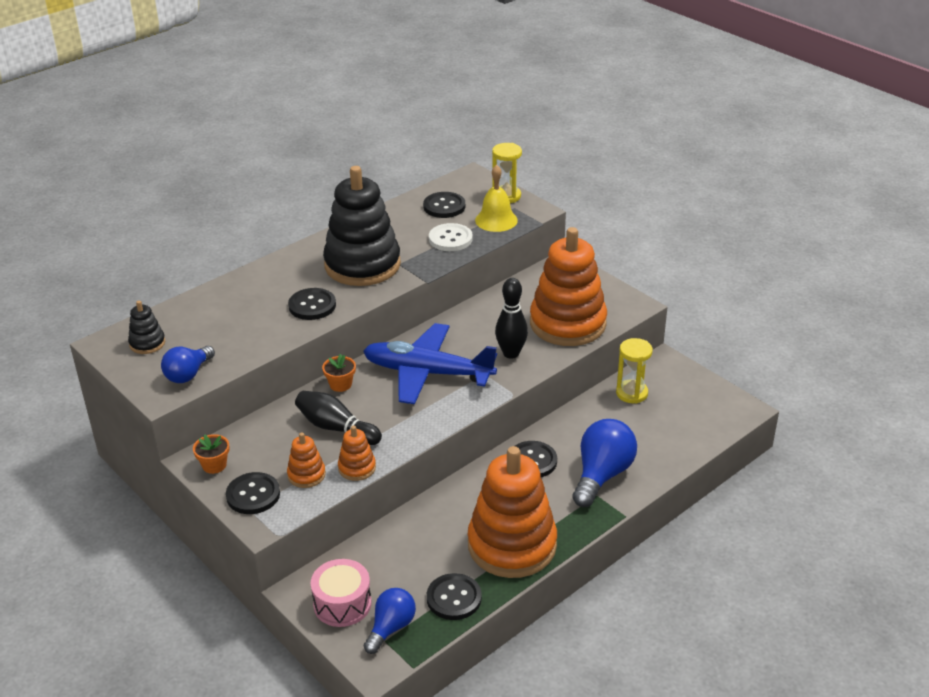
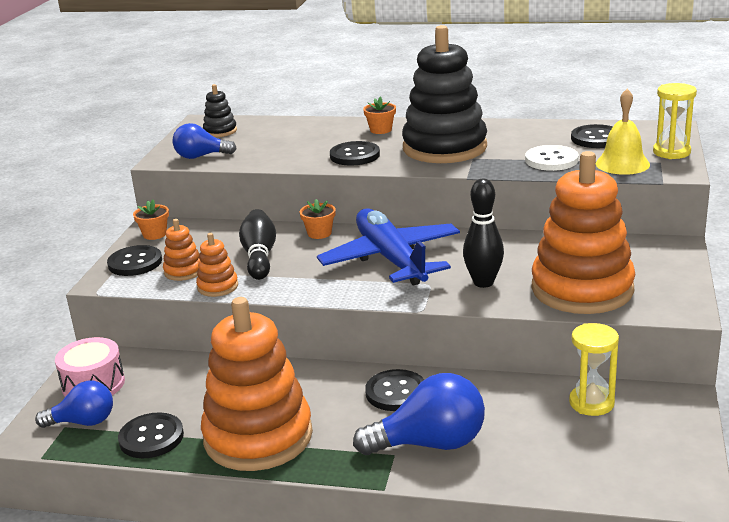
camera: 55 degrees right, 10 degrees down
(282, 273) = (380, 130): none -> orange flower pot

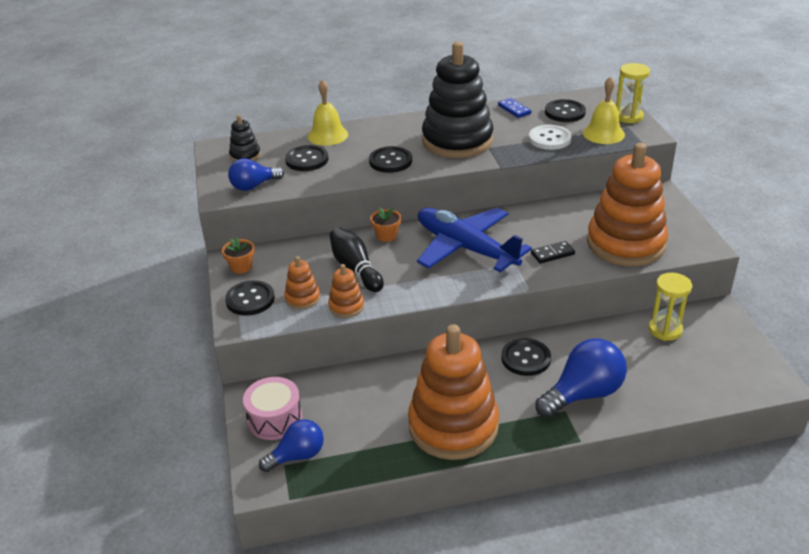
camera: 25 degrees left, 10 degrees up
(151, 437) = (368, 452): black button -> black button (307, 160)
(316, 125) = (328, 135): none -> yellow bell
(380, 130) = (388, 131): orange flower pot -> none
(483, 282) = (552, 254): black bowling pin -> black domino
(539, 129) = (514, 109): none -> blue domino

